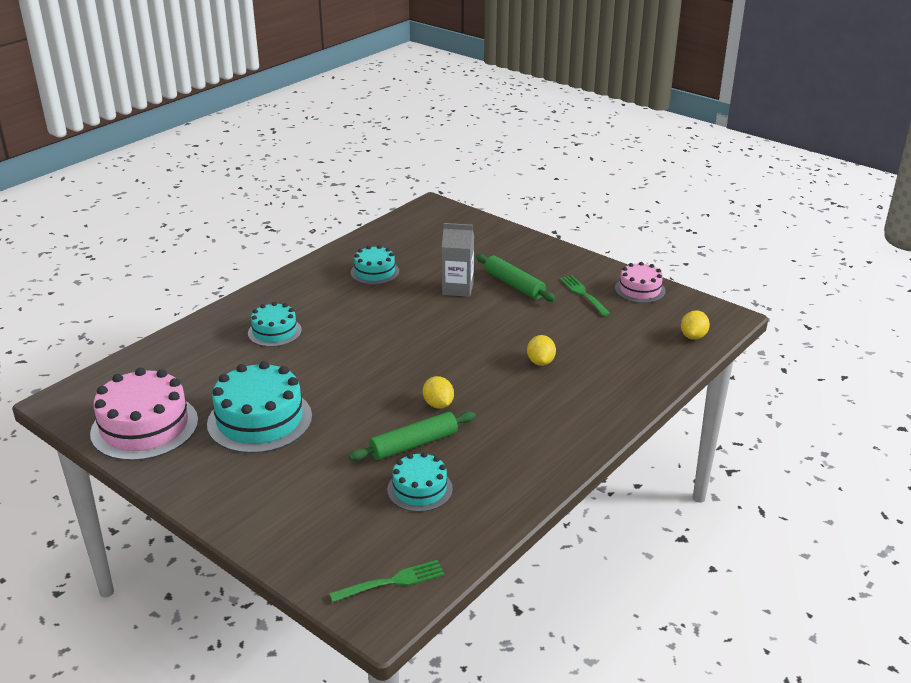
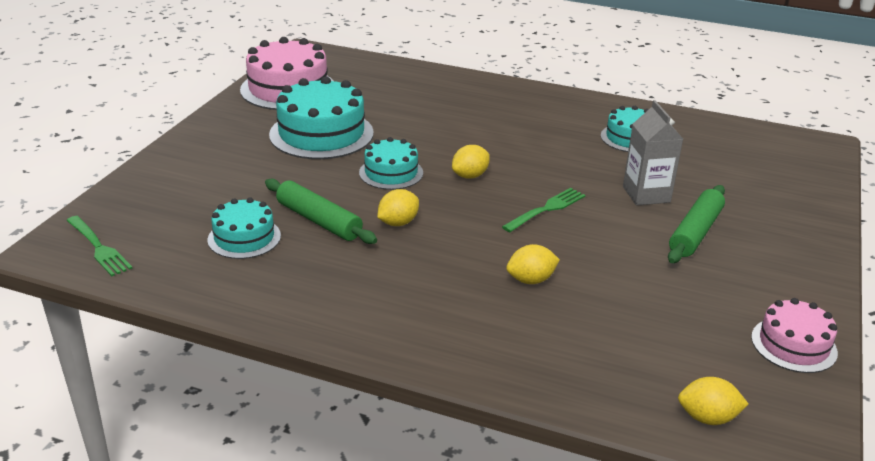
camera: 70 degrees right, 0 degrees up
(274, 332) = (469, 110): turquoise cake -> turquoise cake (391, 173)
(386, 356) = (470, 176): none -> yellow lemon
(584, 294) = (727, 293): green fork -> green fork (546, 209)

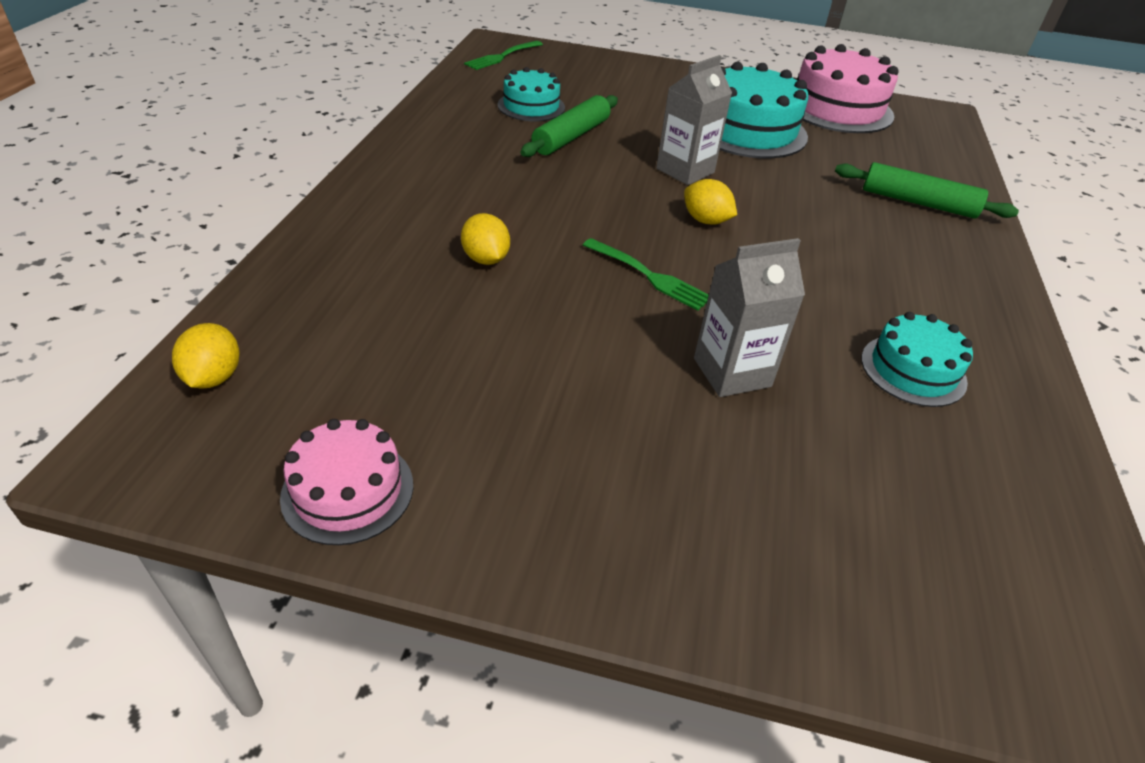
camera: 80 degrees right, 10 degrees up
(391, 173) = (685, 171): turquoise cake -> grey carton
(398, 223) = (581, 177): yellow lemon -> none
(695, 232) = (637, 416): green rolling pin -> green rolling pin (918, 202)

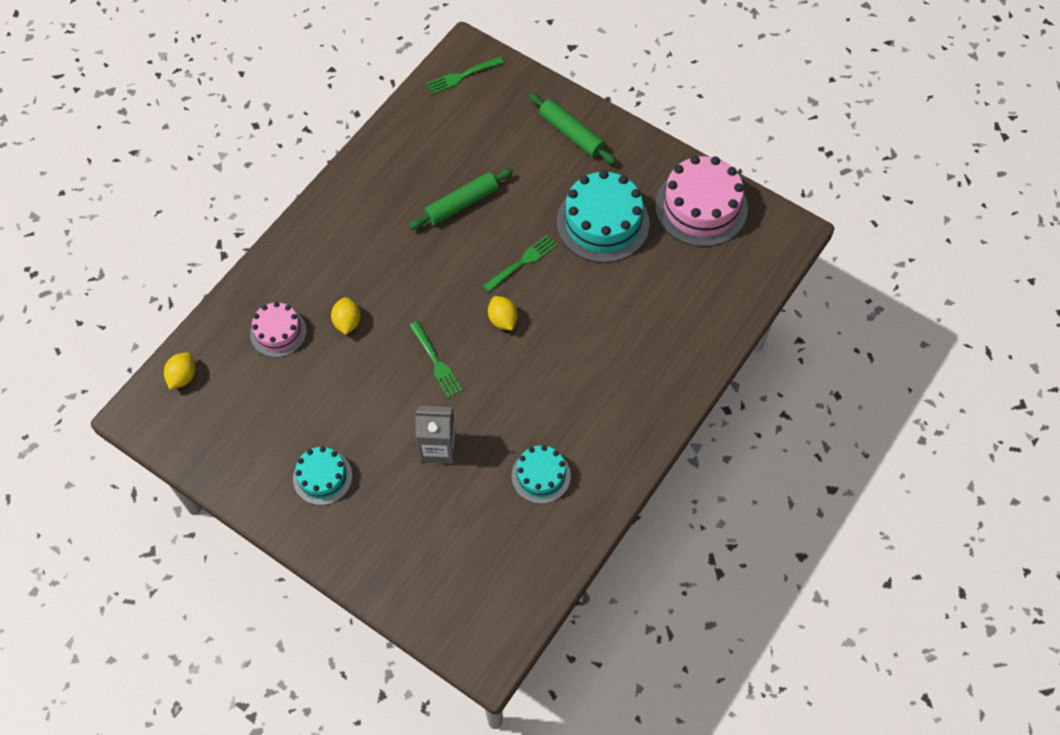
camera: 25 degrees right, 20 degrees up
(348, 490) = (224, 462): pink cake -> pink cake (278, 332)
(531, 106) = (451, 157): turquoise cake -> turquoise cake (322, 477)
(685, 171) = (522, 263): grey carton -> green fork
(918, 202) = (669, 337): green rolling pin -> green rolling pin (571, 133)

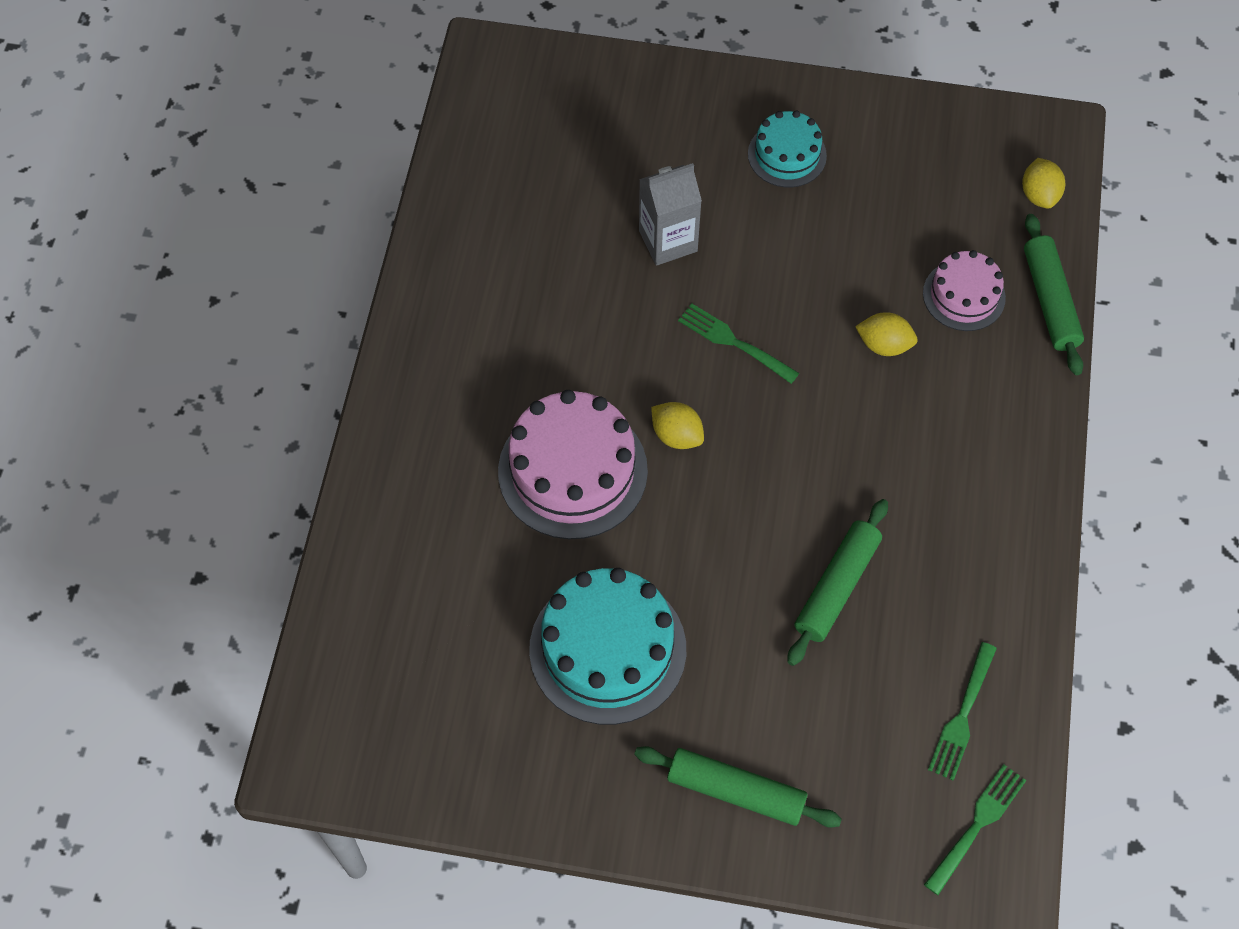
camera: 155 degrees right, 0 degrees up
(230, 307) = (1049, 301): none -> green rolling pin
(347, 322) = (884, 345): yellow lemon -> yellow lemon turned 45 degrees counterclockwise
(522, 263) = (695, 530): green fork -> green fork (962, 714)
(541, 475) = (521, 260): turquoise cake -> none
(701, 207) = (464, 745): pink cake -> pink cake (572, 471)

